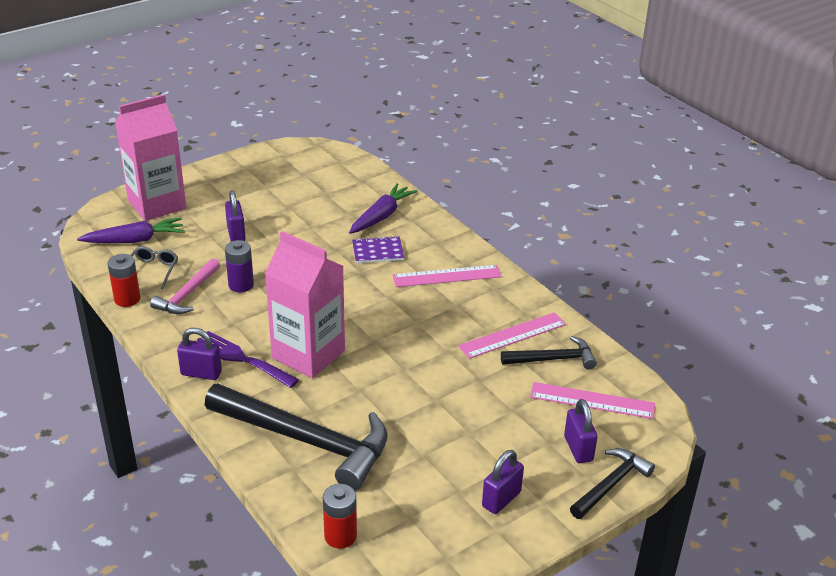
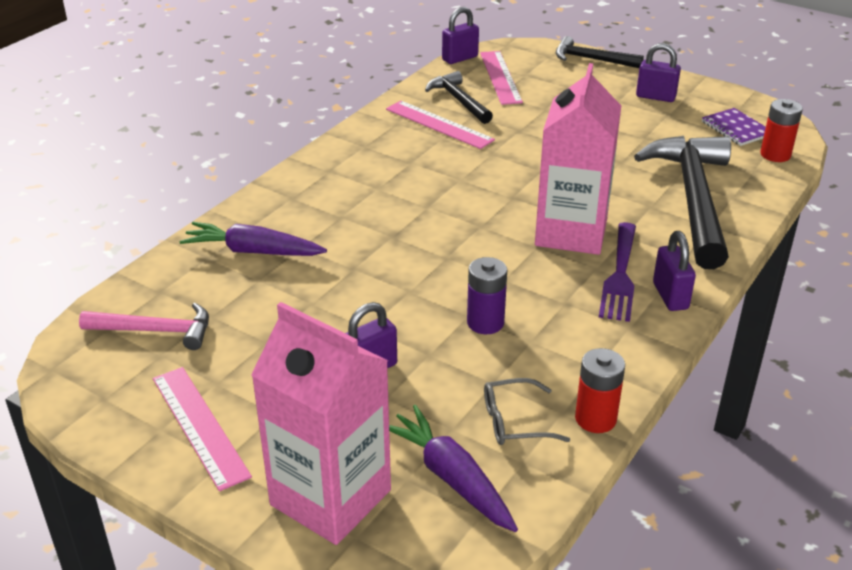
camera: 110 degrees left, 0 degrees up
(187, 294) = (541, 363): pink hammer -> pink hammer (155, 331)
(377, 251) = (339, 235): purple notebook -> purple notebook (736, 129)
(447, 276) = (361, 178): pink ruler -> pink ruler (199, 426)
(578, 449) = (565, 75): purple padlock -> purple padlock (460, 58)

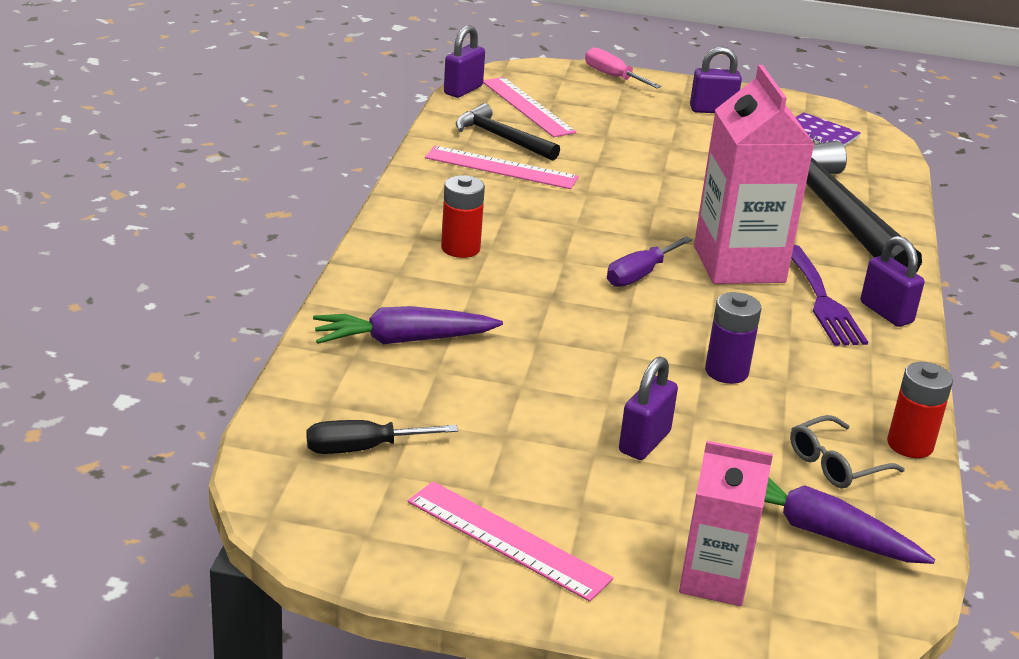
camera: 25 degrees left, 5 degrees down
(155, 331) = (362, 449): pink hammer -> black screwdriver
(330, 497) = (713, 579): pink carton -> pink carton, size x0.61
(479, 228) = (639, 275): none -> purple screwdriver
(591, 59) = (613, 76): black hammer -> pink screwdriver
(775, 155) = (876, 156): red battery -> red battery (460, 248)

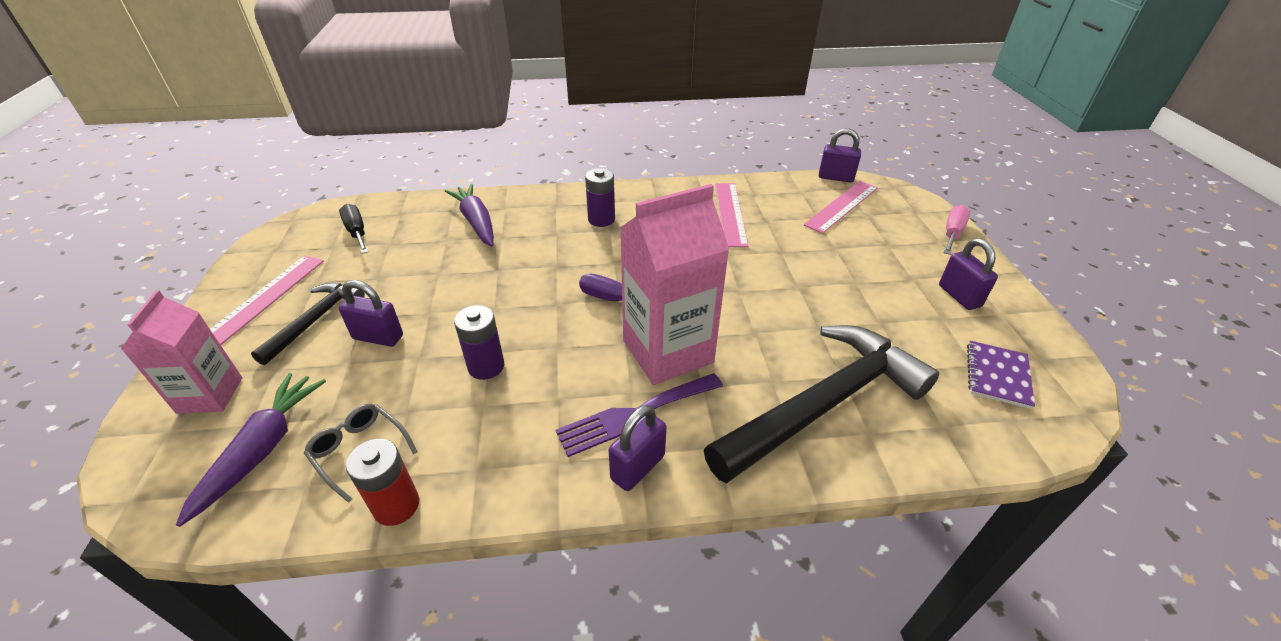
camera: 75 degrees right, 10 degrees up
(460, 248) = (601, 219): red battery -> purple battery
(501, 138) = (777, 205): black hammer -> black hammer (315, 320)

